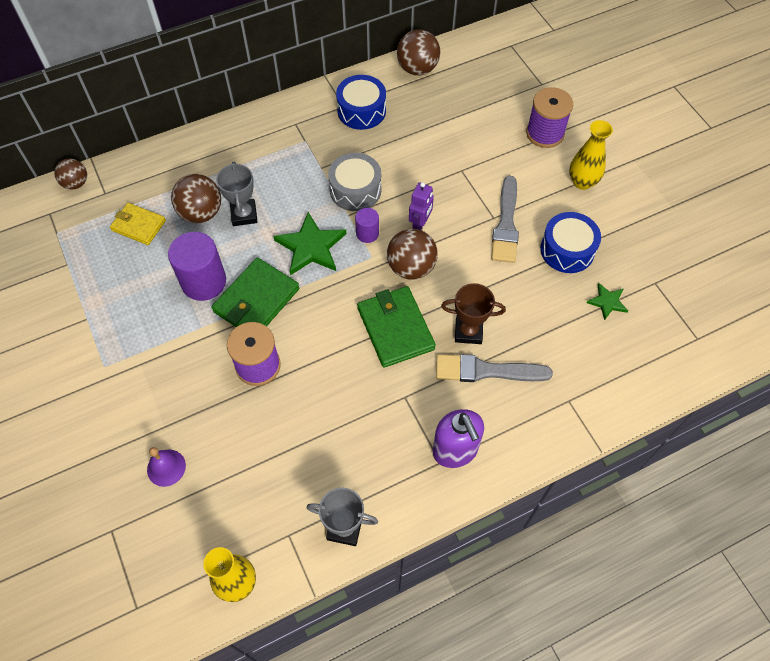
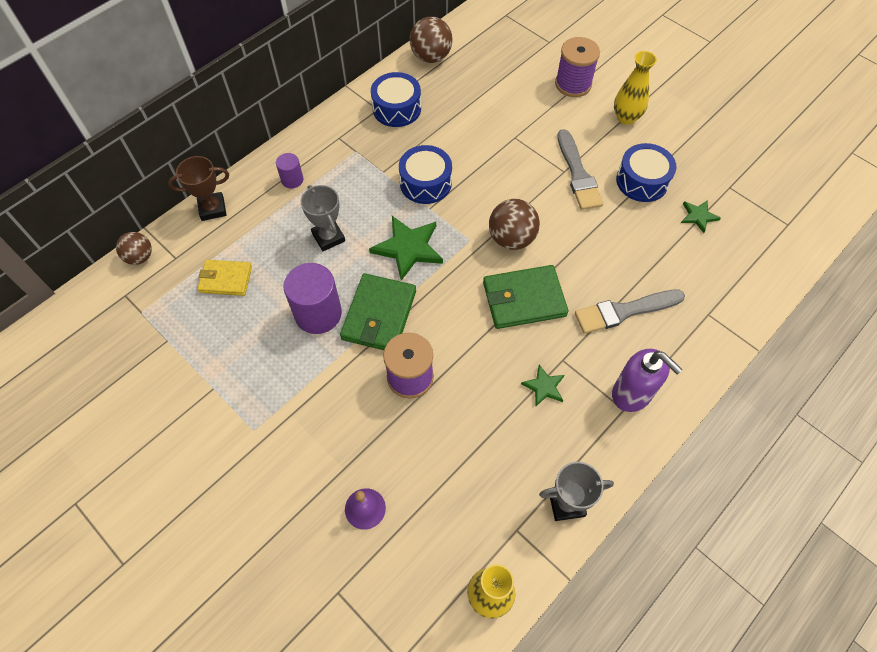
camera: 20 degrees left, 0 degrees up
(201, 213) = (284, 248): brown ball -> none
(355, 190) = (425, 183): grey drum -> blue drum
(367, 233) = (456, 220): purple cylinder -> purple cylinder (292, 180)
(375, 415) = (544, 387): none -> green star
(395, 328) = (524, 299): green wallet -> green wallet turned 60 degrees counterclockwise
(420, 225) = (501, 197): purple robot -> none
(468, 331) = (591, 281): brown trophy -> brown trophy (212, 209)

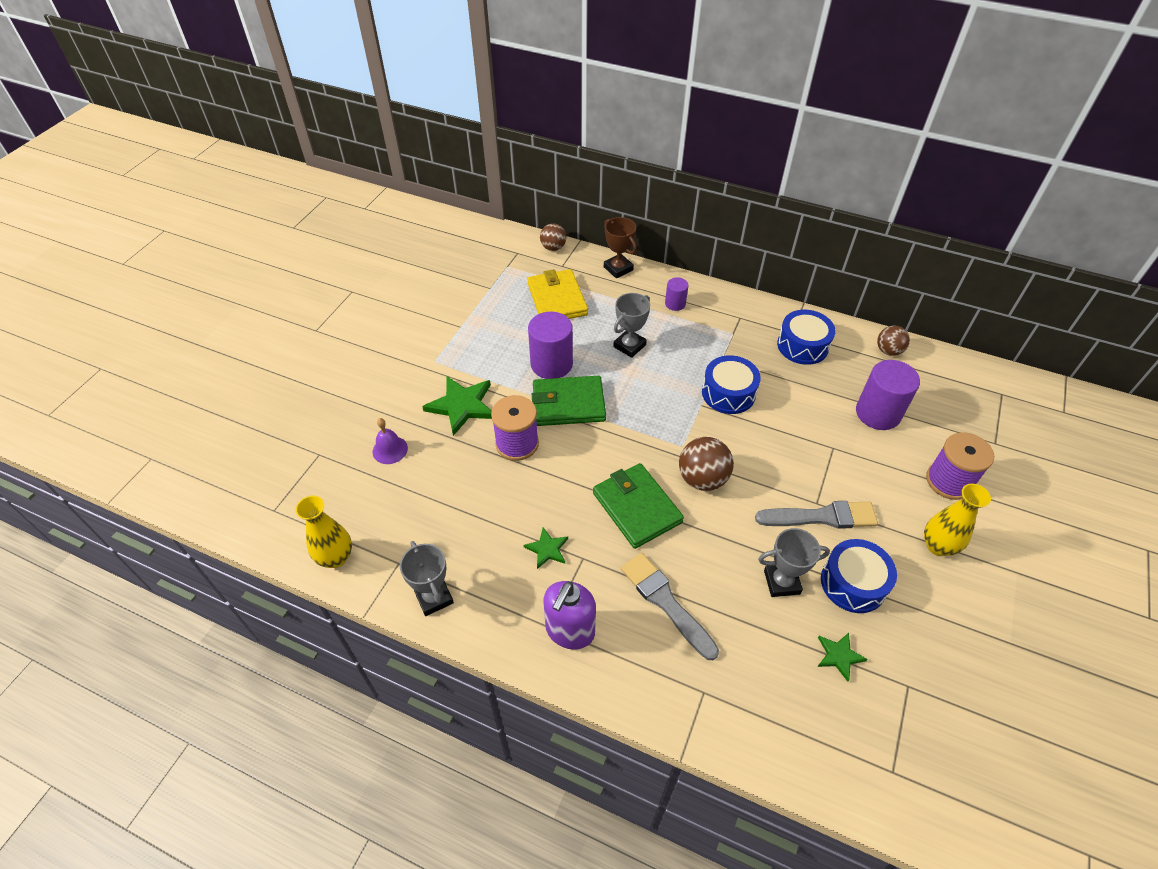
camera: 70 degrees right, 10 degrees down
(225, 279) = (557, 299): yellow wallet -> yellow wallet, size x1.55
(408, 248) = (647, 403): green star -> green star (462, 406)
(431, 57) = (888, 351): brown ball -> brown ball, size x0.64
(492, 94) = (878, 413): none -> purple cylinder
(578, 174) = (821, 517): grey brush -> grey brush turned 150 degrees counterclockwise
(628, 225) = (781, 582): none -> grey trophy

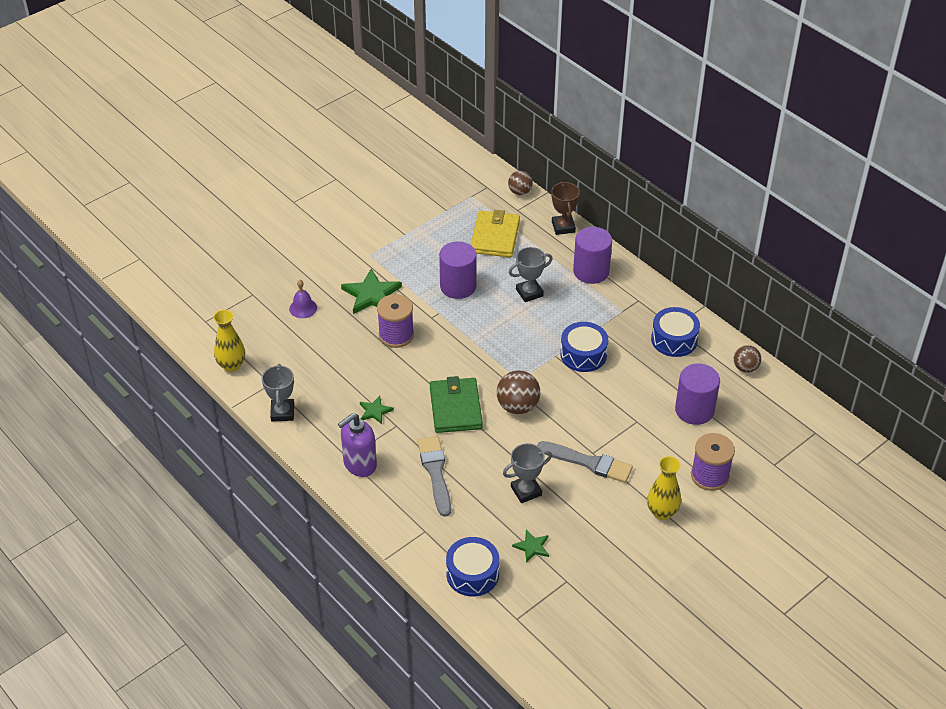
camera: 25 degrees right, 5 degrees down
(568, 404) = (452, 320): green wallet -> none
(675, 304) = (591, 271): purple cylinder -> purple cylinder, size x1.90
(781, 582) = (526, 491): grey trophy -> grey trophy turned 45 degrees counterclockwise
(853, 583) = (577, 510): blue drum -> blue drum (472, 574)

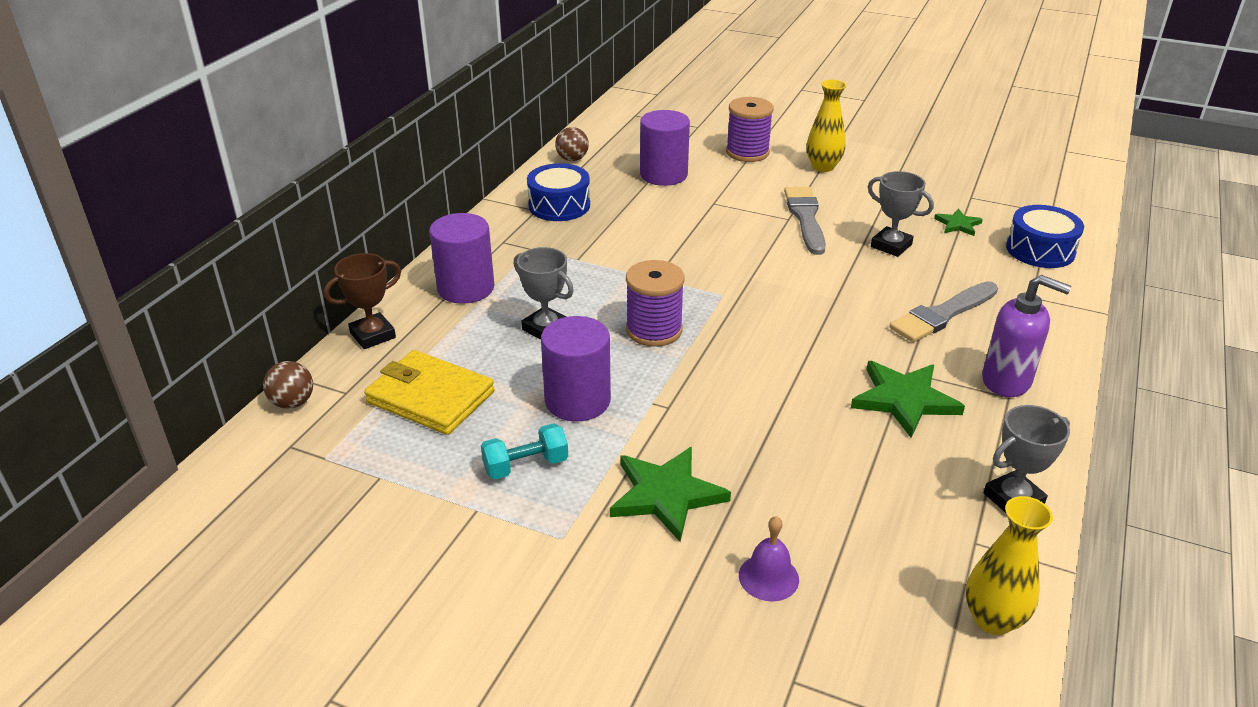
camera: 115 degrees left, 10 degrees down
(375, 411) = (904, 400): green star -> green star, size x1.85
(396, 335) = (737, 431): purple spool -> purple spool (654, 330)
(422, 256) = (525, 465): none -> turquoise dumbbell
(455, 408) = (823, 330): green wallet -> none
(495, 237) = (430, 397): yellow wallet -> yellow wallet turned 45 degrees clockwise
(518, 406) = (770, 283): brown ball -> none
(583, 354) = (636, 258): blue drum -> none

